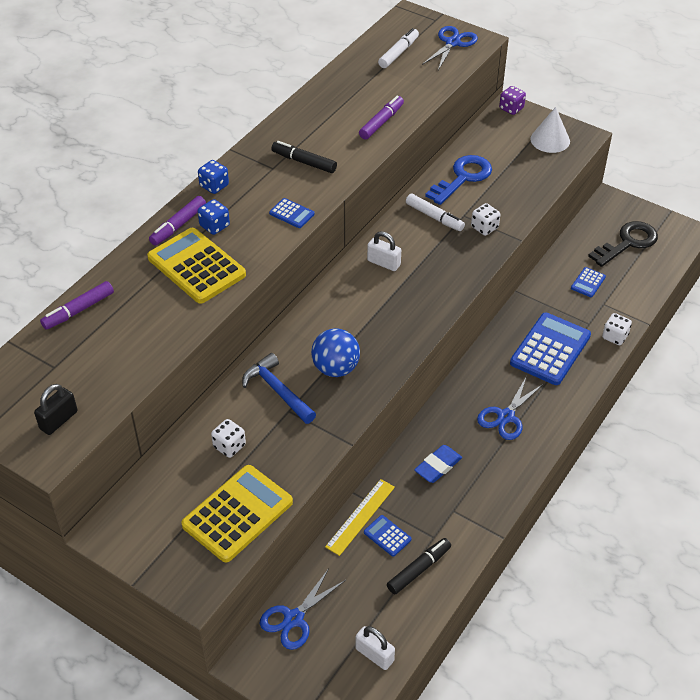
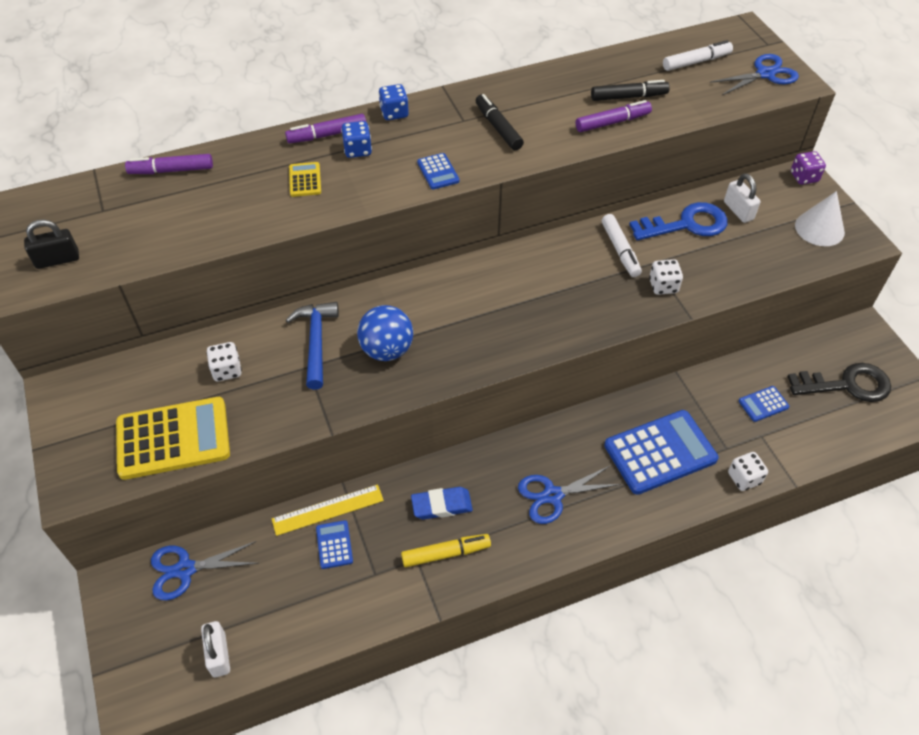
camera: 35 degrees right, 5 degrees up
(196, 266) = (305, 180): yellow calculator -> yellow calculator, size x0.46
(383, 263) = (527, 271): white padlock -> white padlock (738, 211)
(419, 569) = (333, 597): black marker -> black marker (628, 97)
(469, 495) = (446, 553): none -> yellow marker

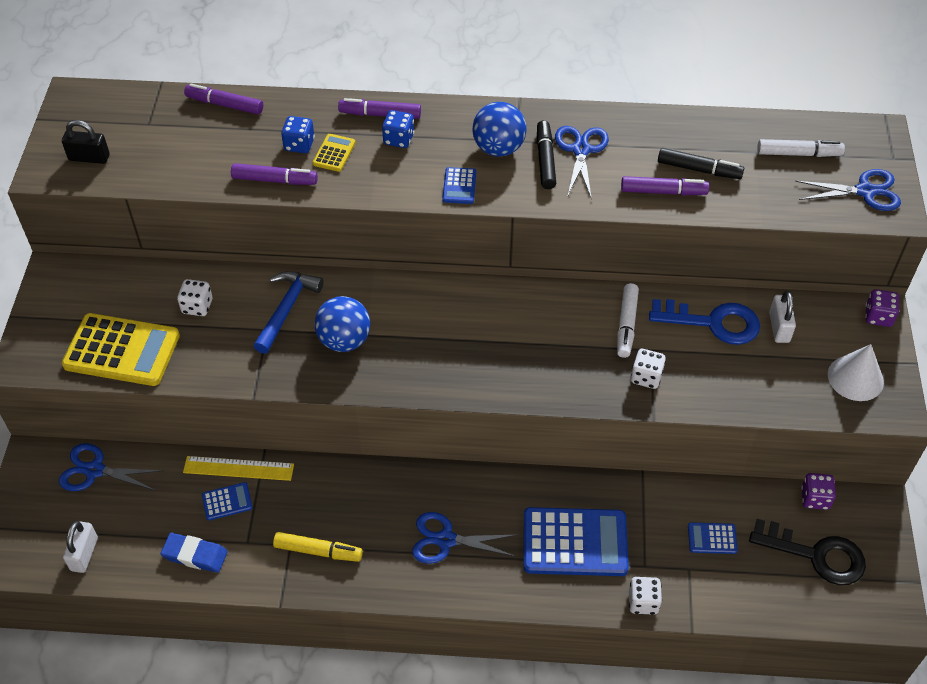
camera: 25 degrees right, 0 degrees up
(262, 220) = (275, 180): none -> purple marker
(334, 544) = (227, 502): blue calculator -> blue calculator turned 60 degrees clockwise
(394, 113) = (455, 112): blue dice -> blue dice (299, 145)
(441, 505) = (339, 506): blue eraser -> blue eraser (195, 555)
(452, 131) = (498, 148): none -> blue ball
(523, 111) = (581, 150): none -> blue scissors
(817, 341) = (815, 498): none -> purple dice

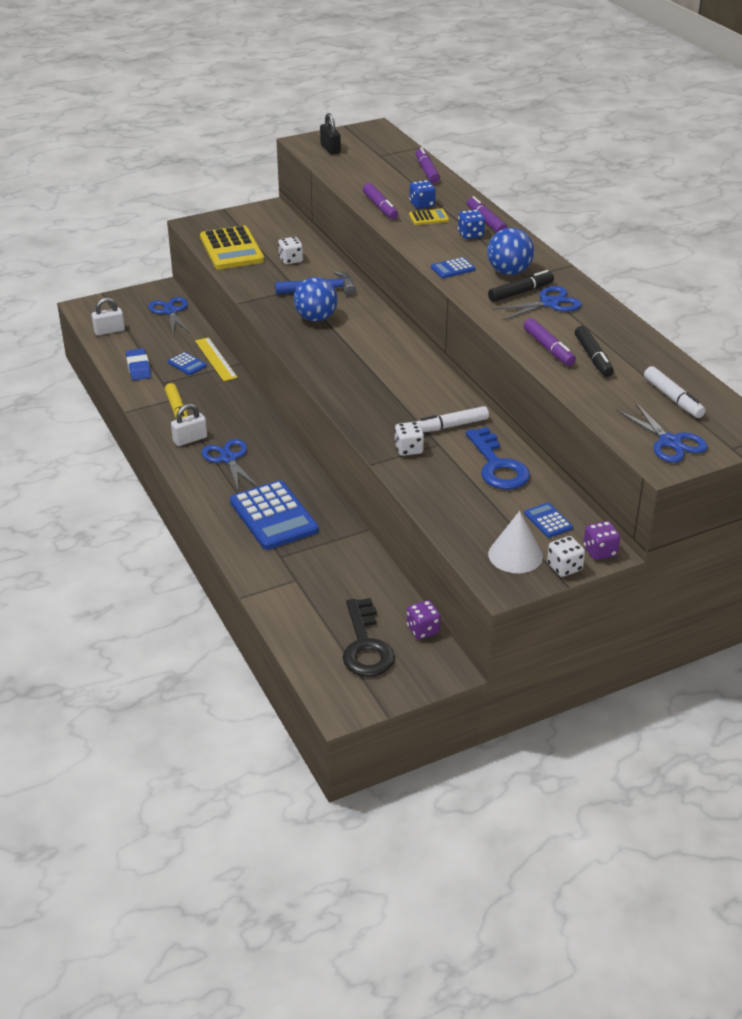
camera: 60 degrees right, 15 degrees down
(643, 602) = (247, 565): white dice -> white dice (564, 567)
(712, 538) = (334, 583): blue calculator -> blue calculator (548, 521)
(779, 327) = (528, 500): white padlock -> white padlock (190, 439)

